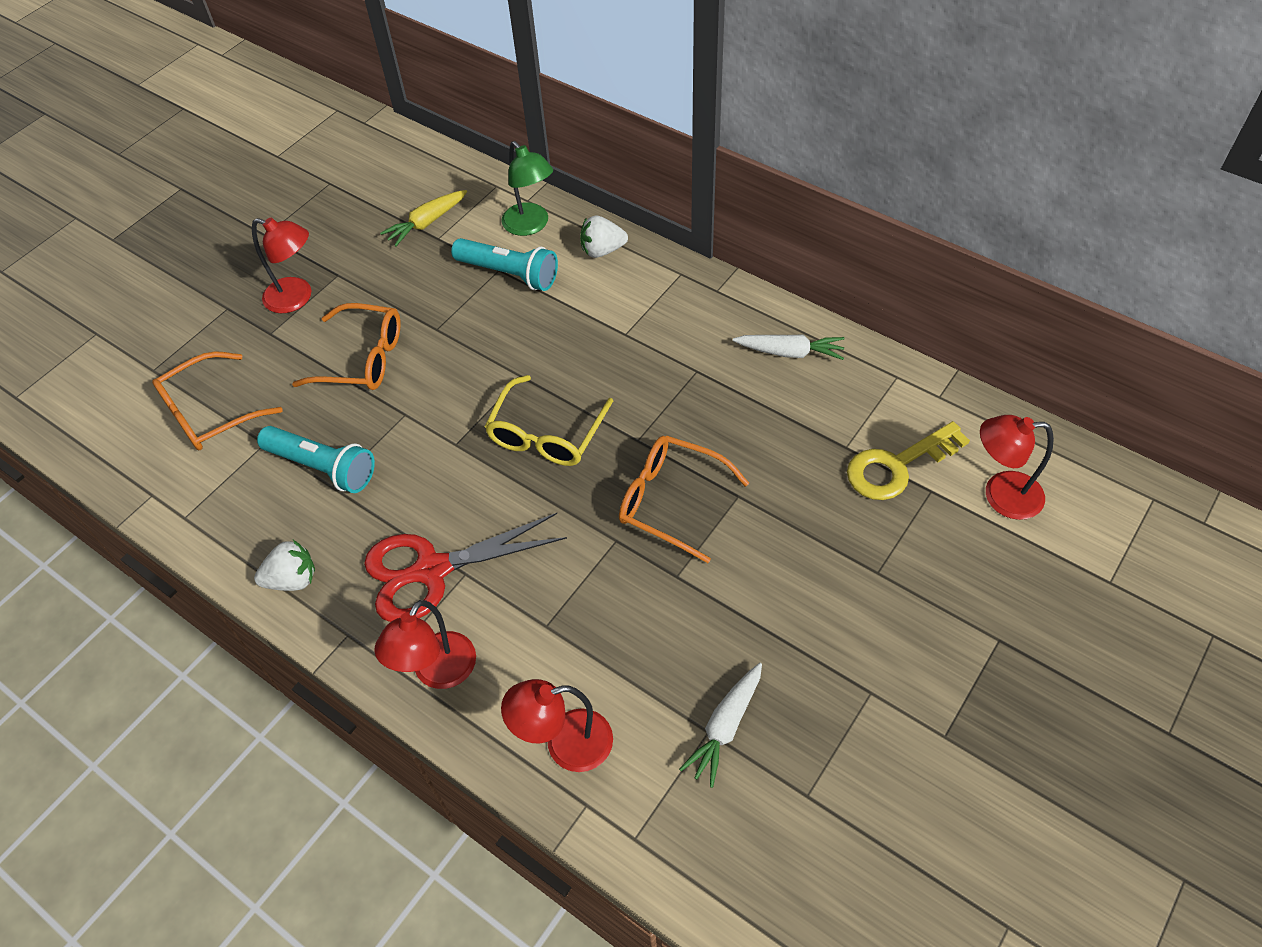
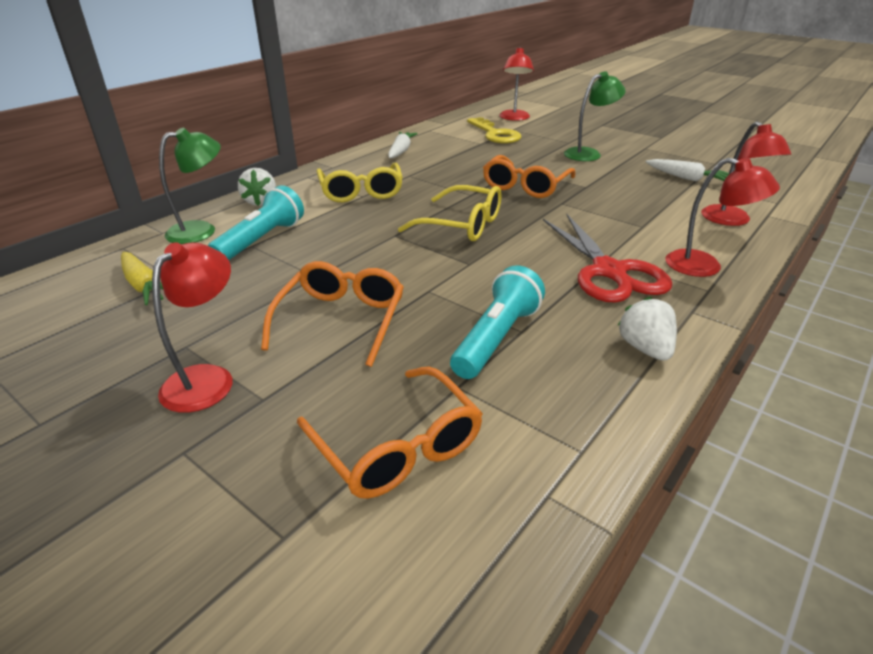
camera: 90 degrees left, 20 degrees down
(637, 330) = (361, 192): none -> yellow glasses
(822, 596) = (588, 154): none -> green lamp

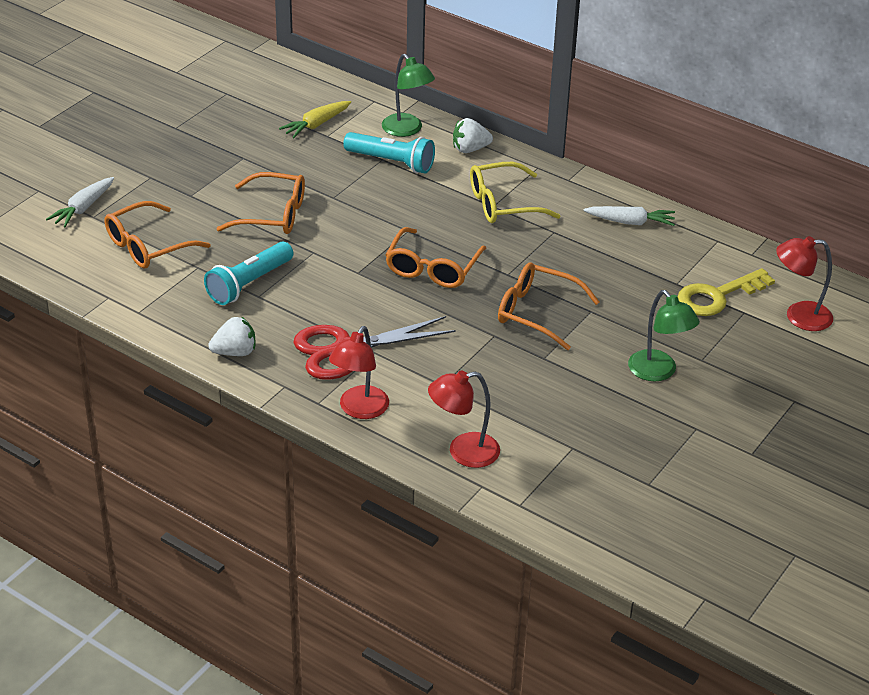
camera: 85 degrees right, 5 degrees up
(207, 378) = (210, 172): red lamp -> none
(462, 225) = (432, 268): yellow glasses -> orange glasses
(496, 338) = (249, 284): turquoise flashlight -> turquoise flashlight turned 105 degrees clockwise
(687, 178) = (585, 445): white carrot -> white carrot (83, 208)

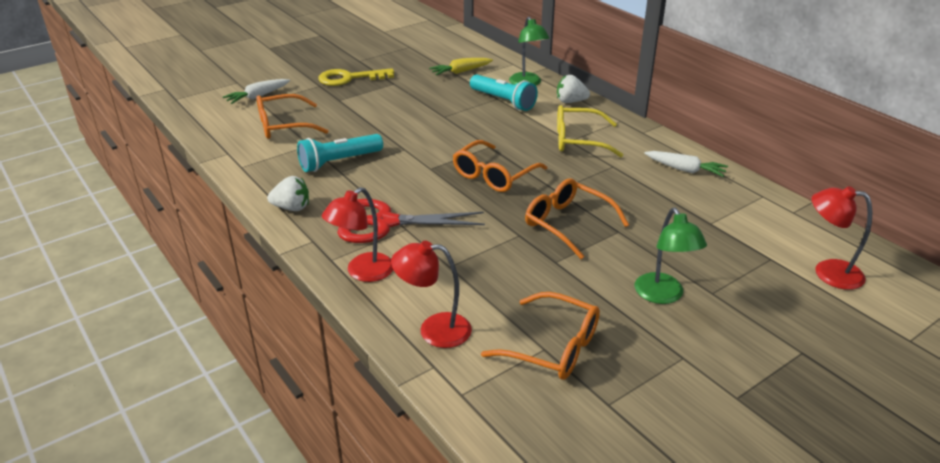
camera: 20 degrees right, 5 degrees down
(273, 215) = (390, 120): orange glasses -> orange glasses (553, 347)
(717, 296) = (747, 240): yellow key -> yellow key (349, 78)

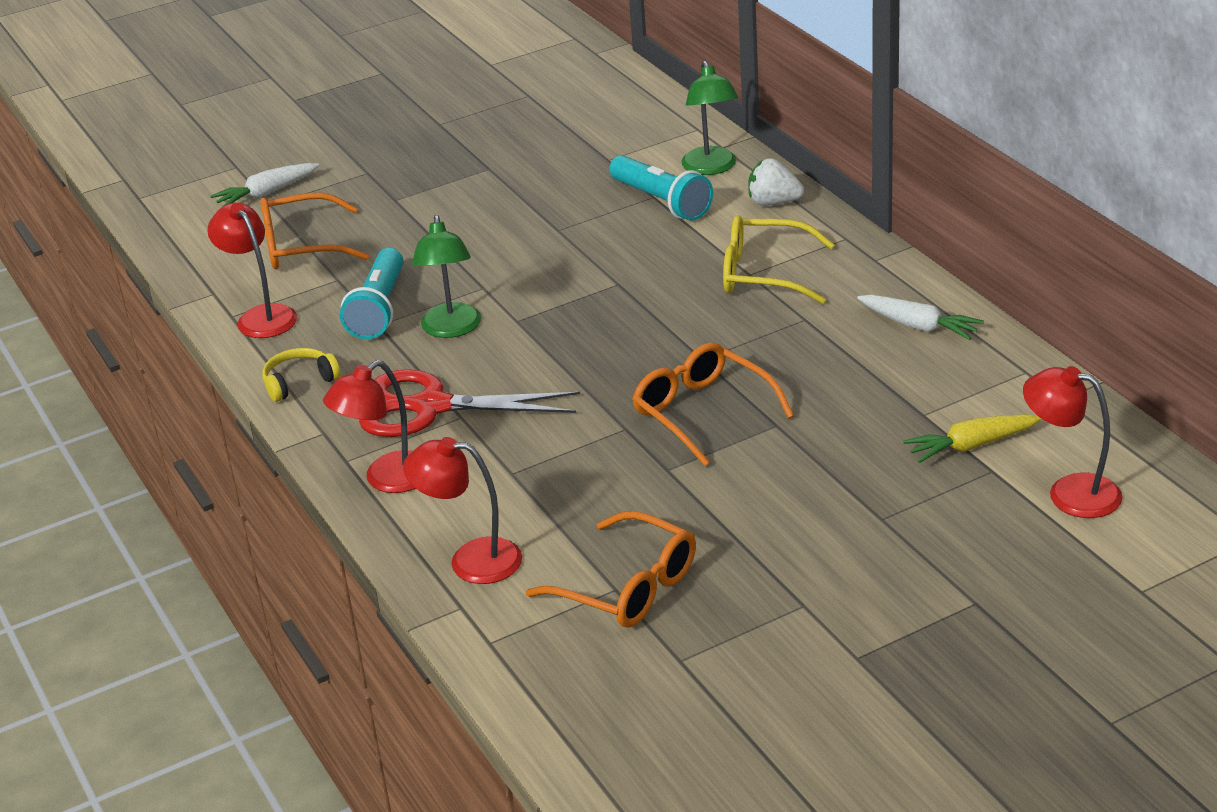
camera: 10 degrees right, 0 degrees up
(261, 167) = (261, 316): none -> red lamp
(292, 208) = (299, 382): white strawberry -> yellow headphones
(339, 162) = (379, 309): turquoise flashlight -> turquoise flashlight turned 60 degrees counterclockwise
(349, 78) = (418, 159): yellow key -> none
(460, 72) = (604, 145): yellow carrot -> yellow carrot (971, 446)
(494, 175) = (612, 333): orange glasses -> none
(663, 296) = (807, 521): green lamp -> green lamp (451, 329)

